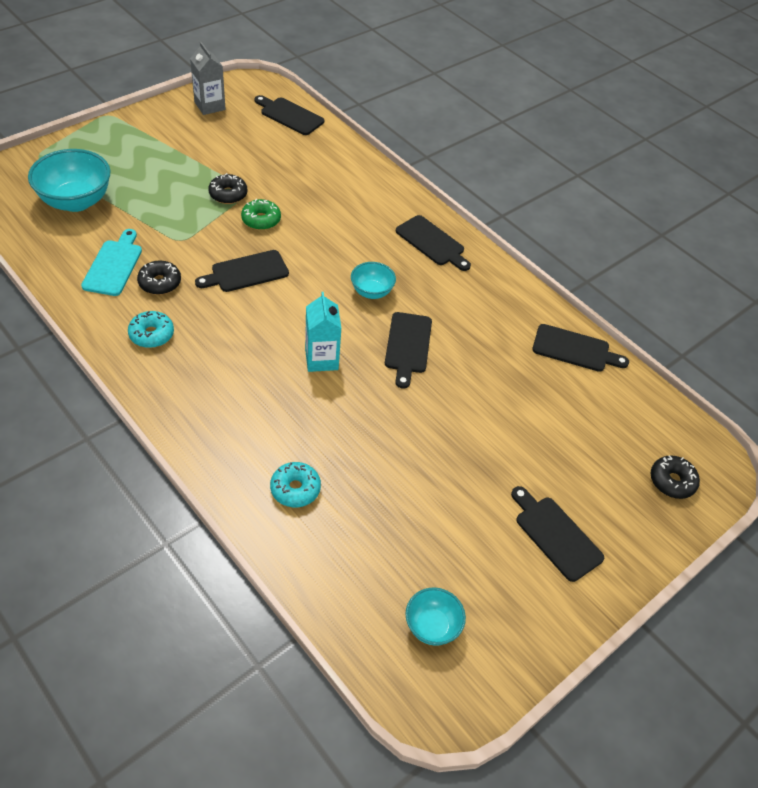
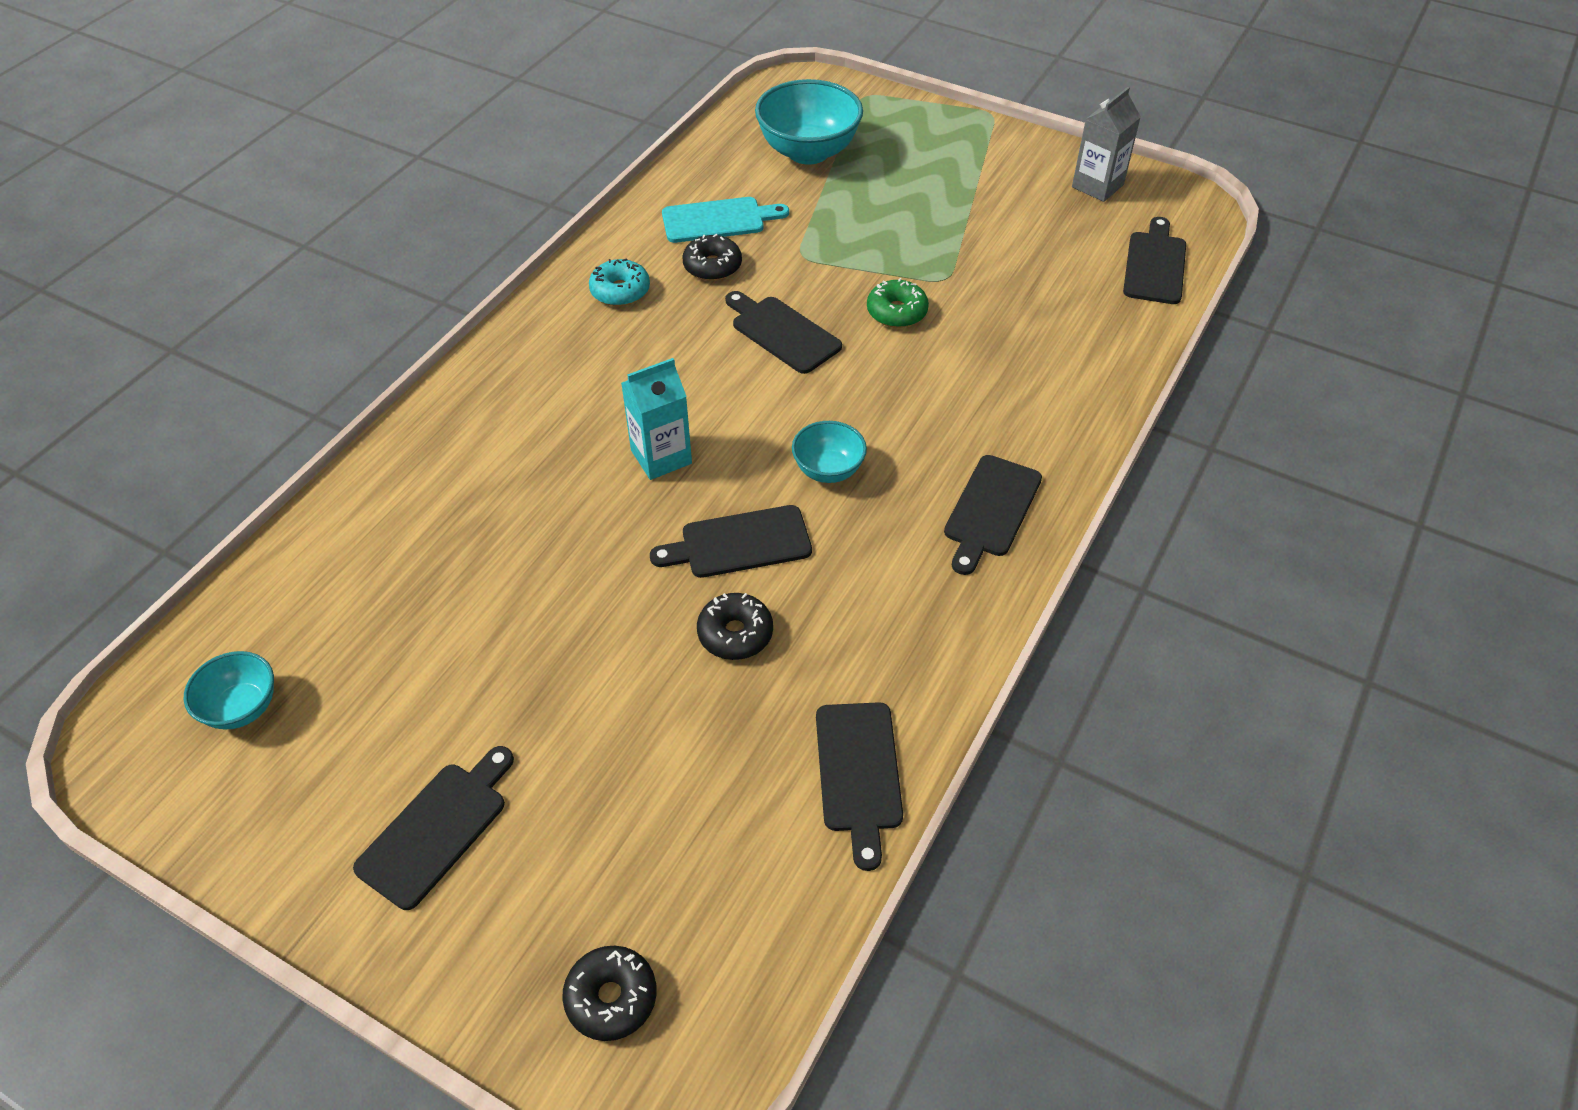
camera: 75 degrees right, 0 degrees up
(228, 194) = (924, 265): black donut -> black donut (735, 634)
(295, 489) = (424, 501): turquoise donut -> none

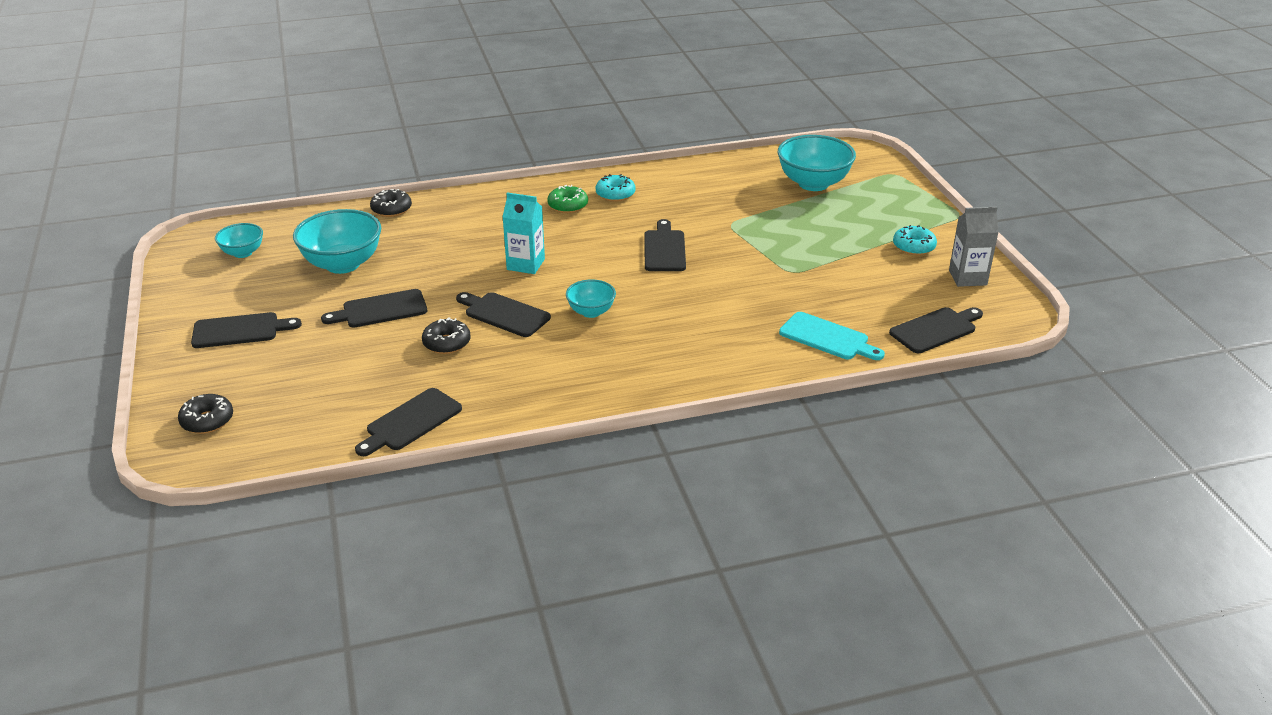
camera: 45 degrees right, 15 degrees down
(424, 620) = (343, 264): none -> turquoise bowl
(712, 266) = (676, 206): black donut -> black donut (391, 209)
(718, 220) = (712, 189): turquoise cutting board -> turquoise cutting board (827, 338)
(896, 312) = (739, 271): green donut -> green donut (568, 206)
(990, 510) = (641, 373): black cutting board -> black cutting board (380, 310)
(1006, 177) = (913, 247): none -> turquoise donut

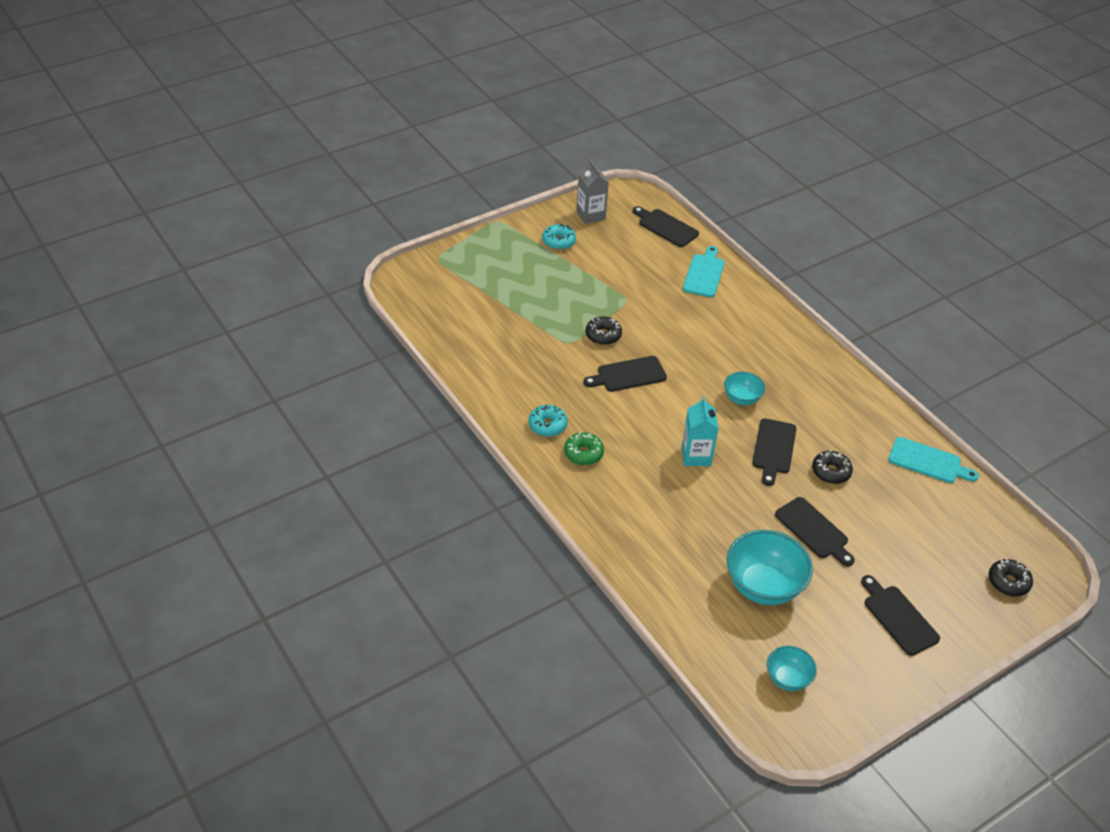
camera: 110 degrees left, 10 degrees up
(391, 209) = (650, 587): black donut -> black donut (603, 335)
(410, 422) = (928, 462): black cutting board -> turquoise cutting board
(813, 183) = (475, 302): turquoise bowl -> none

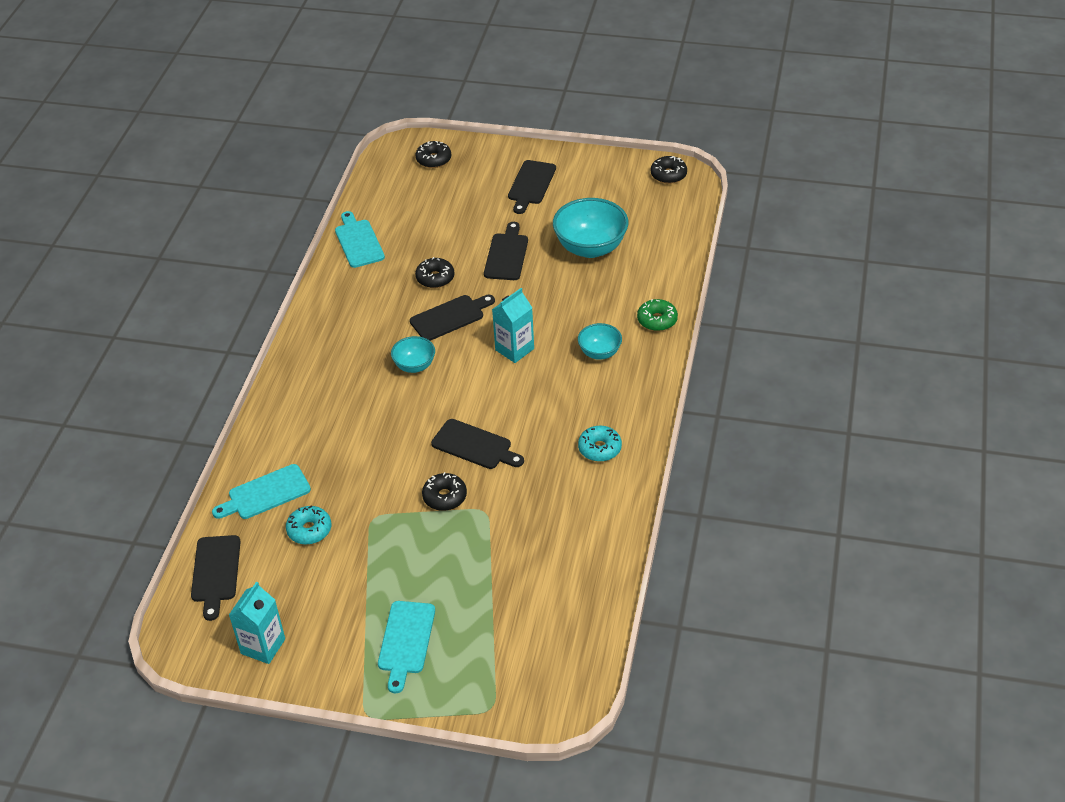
camera: 130 degrees left, 0 degrees up
(522, 258) = (406, 641): none -> turquoise cutting board
(558, 241) = (342, 635): turquoise donut -> turquoise donut (309, 530)
(583, 453) = (599, 407): green donut -> green donut (657, 320)
(590, 215) = (263, 646): grey carton -> turquoise carton
(787, 678) = (647, 199): turquoise bowl -> turquoise bowl (599, 353)
(808, 727) = (668, 175): none -> black donut

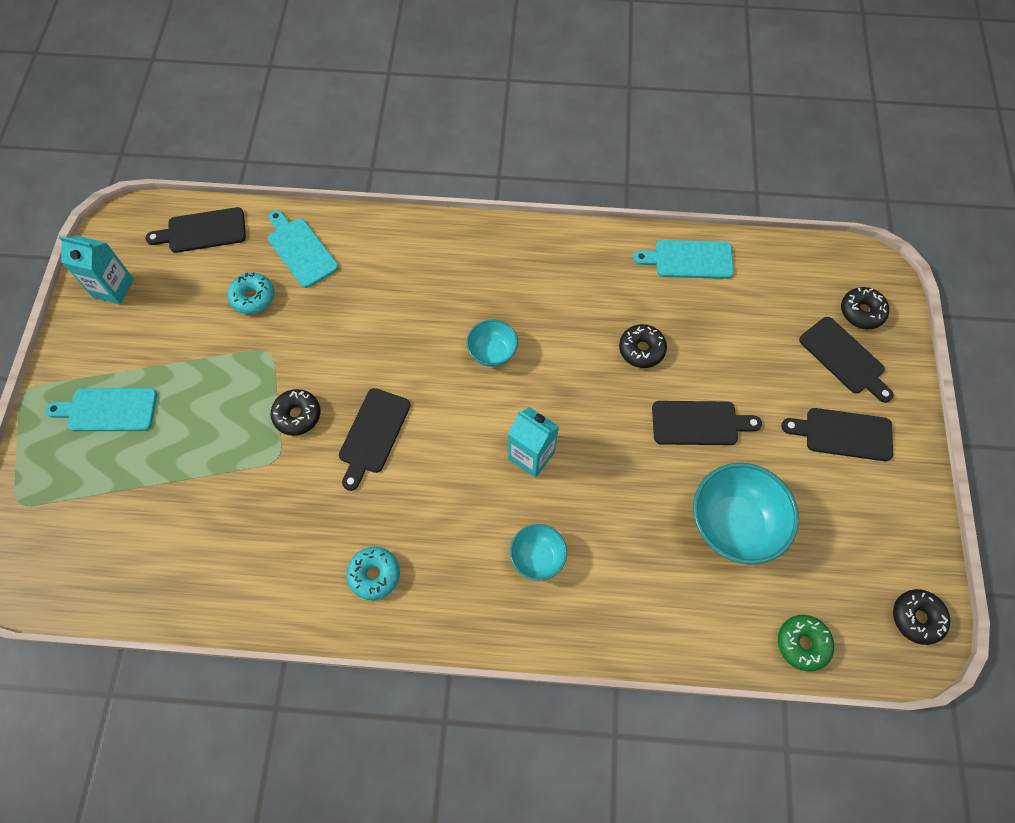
camera: 80 degrees right, 20 degrees up
(358, 242) = (689, 259): turquoise cutting board -> turquoise cutting board turned 150 degrees counterclockwise
(450, 317) = (577, 376): black cutting board -> black cutting board (844, 358)
(657, 320) = (607, 626): green donut -> green donut (802, 644)

